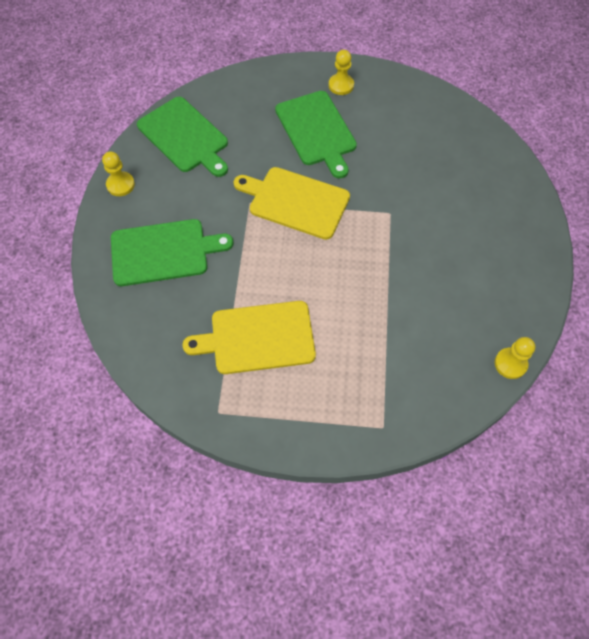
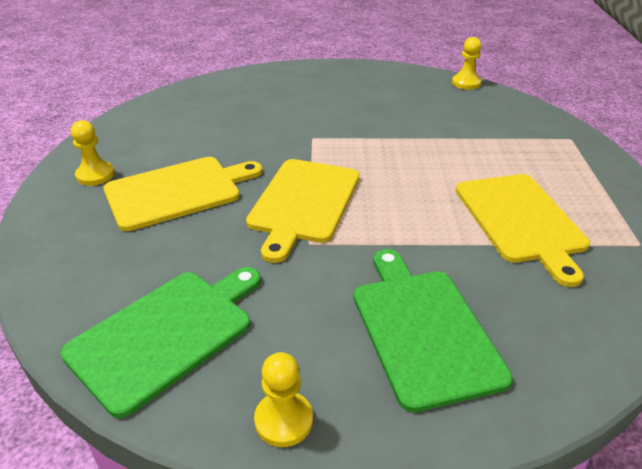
camera: 95 degrees left, 25 degrees down
(316, 131) = (177, 191): green cutting board -> yellow cutting board

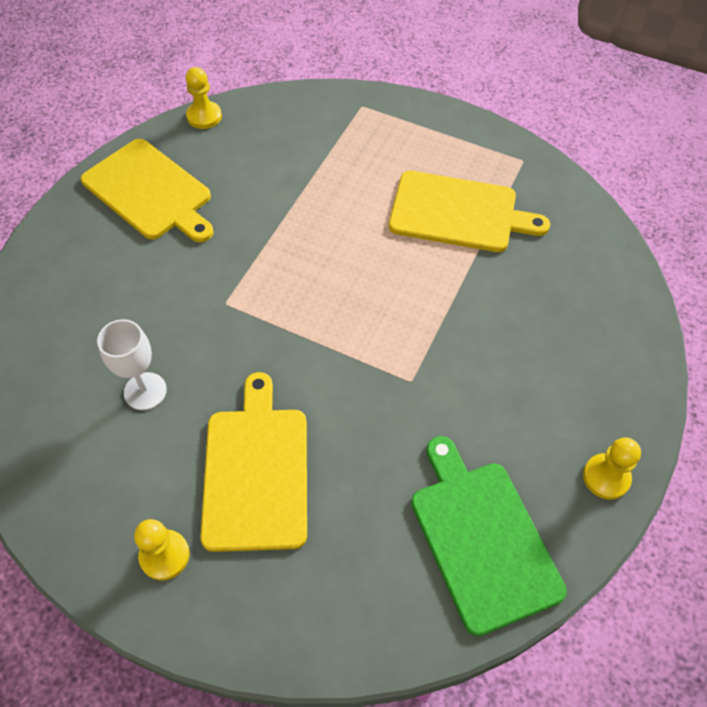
camera: 65 degrees left, 20 degrees up
(218, 131) = (145, 391): none -> white goblet
(303, 203) = (344, 360): yellow cutting board -> yellow cutting board (149, 192)
(423, 330) = (553, 346): green cutting board -> none

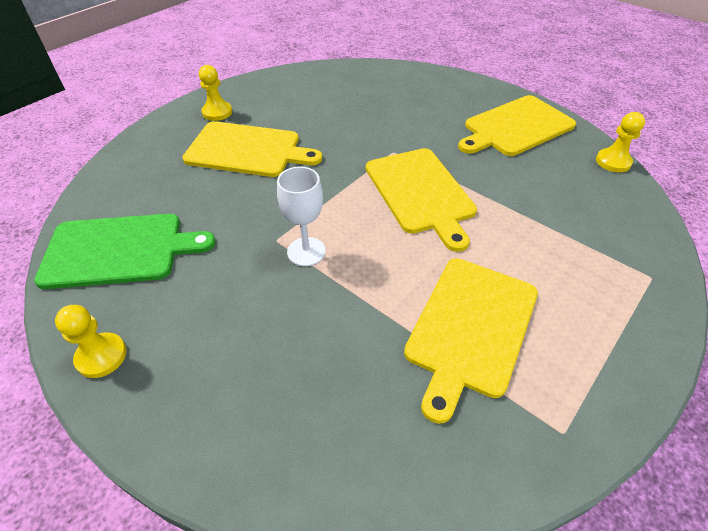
camera: 105 degrees right, 10 degrees down
(145, 391) = (331, 113): white goblet -> white goblet (306, 251)
(296, 266) = (420, 193): none -> yellow cutting board

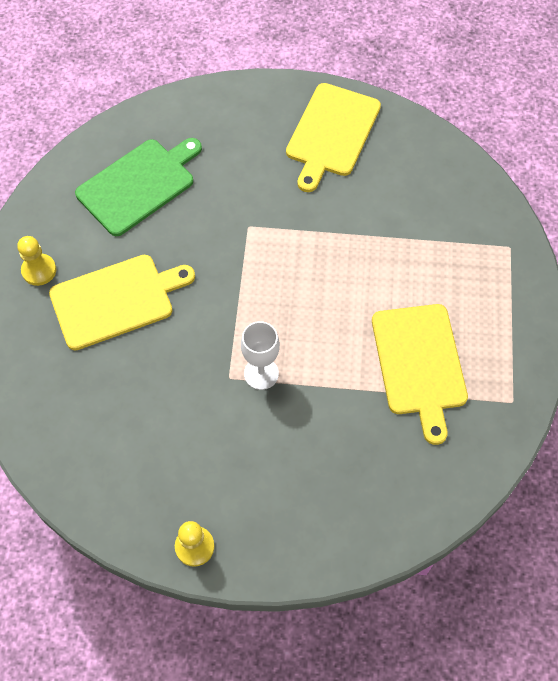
camera: 35 degrees left, 15 degrees up
(119, 250) = (113, 466): green cutting board -> green cutting board (139, 185)
(420, 193) = (304, 261): yellow cutting board -> none
(613, 162) = (431, 135): yellow pawn -> none

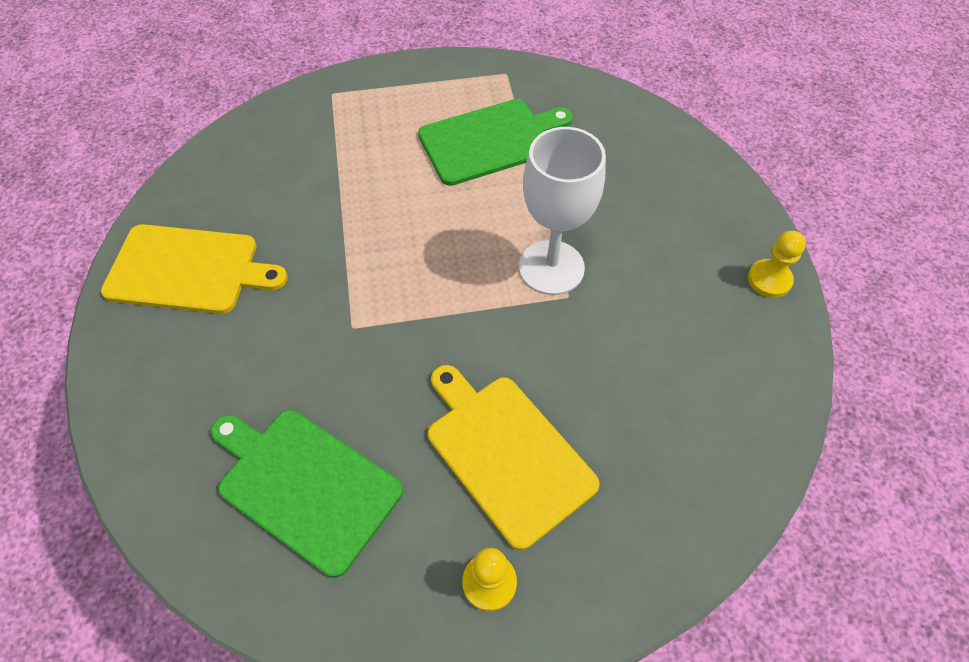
camera: 105 degrees left, 5 degrees down
(261, 373) = (551, 267): white goblet -> white goblet, size x1.61
(419, 364) = (490, 141): yellow cutting board -> green cutting board

